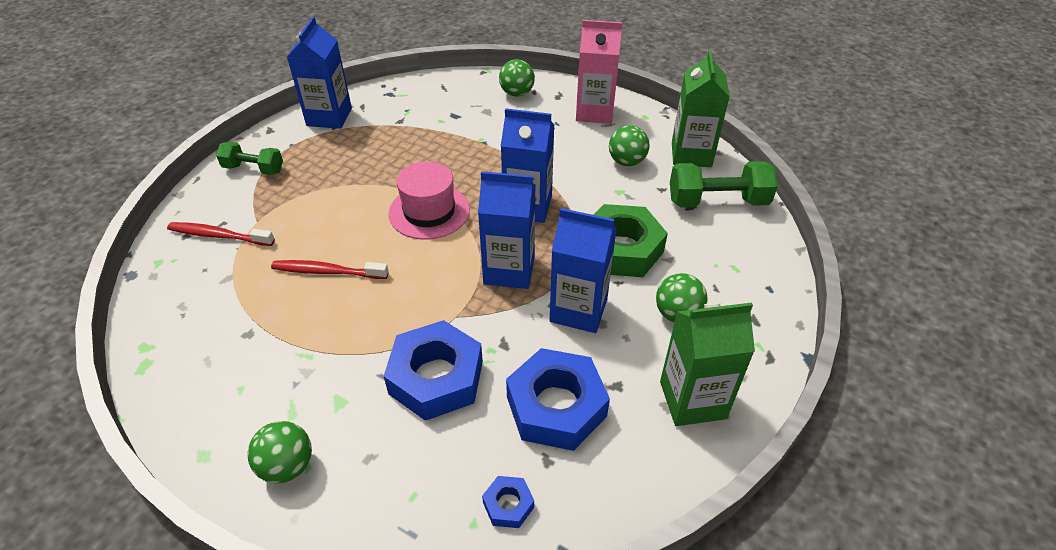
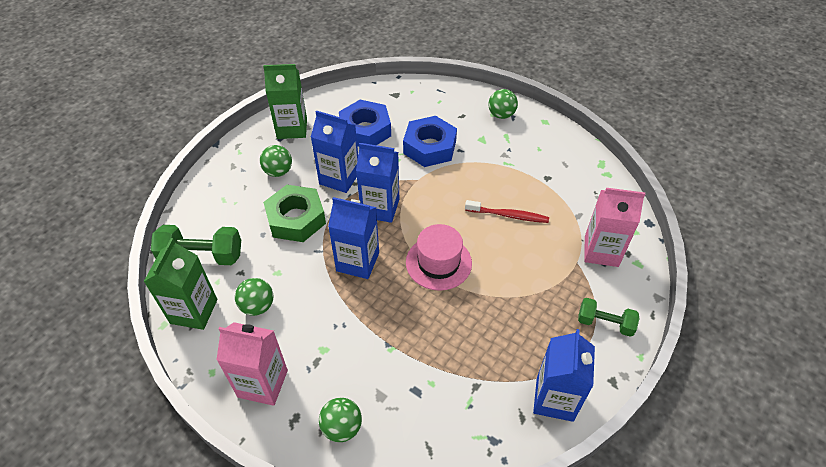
camera: 175 degrees left, 5 degrees up
(219, 236) = (601, 251): red toothbrush -> pink carton
(508, 505) = (395, 96): blue nut -> none

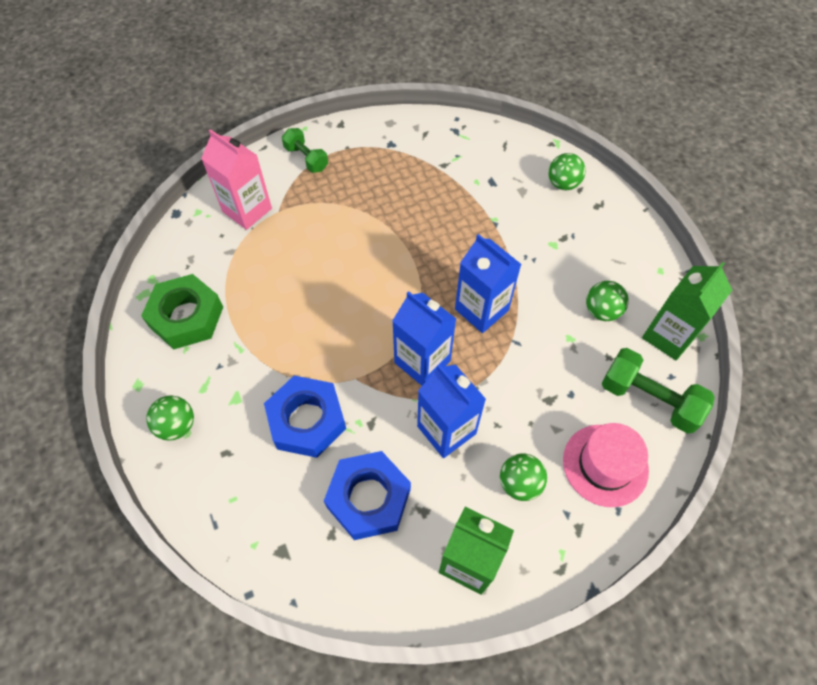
camera: 150 degrees left, 10 degrees up
(263, 383) = (617, 241): pink carton -> none
(296, 219) = (524, 396): green nut -> green nut (186, 317)
(438, 262) = (403, 271): pink hat -> pink hat (605, 465)
(508, 215) = (296, 285): red toothbrush -> none
(554, 399) = (392, 133): blue carton -> none

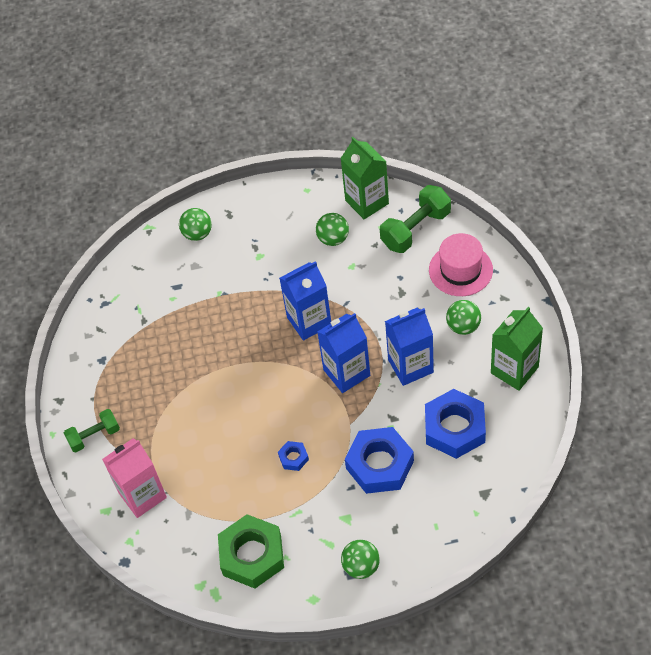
camera: 70 degrees left, 5 degrees down
(304, 331) = (293, 458): none -> blue nut

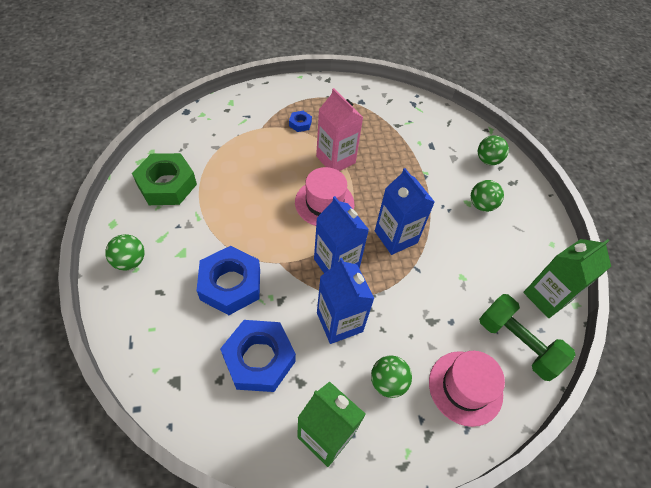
camera: 80 degrees right, 0 degrees up
(94, 436) = (294, 97): green dumbbell -> none
(142, 495) = (238, 121): pink carton -> pink carton (335, 160)
(268, 389) = (324, 203): none -> pink hat
(293, 458) = (252, 217): blue nut -> blue nut (300, 124)
(333, 239) = (494, 263): green ball -> green ball (481, 205)

